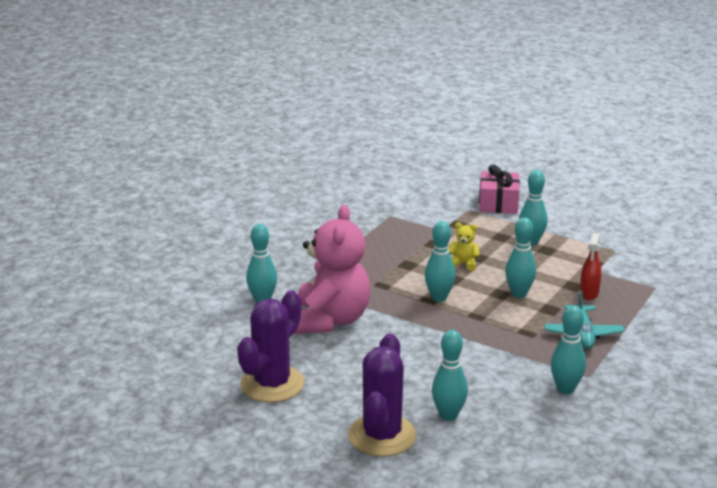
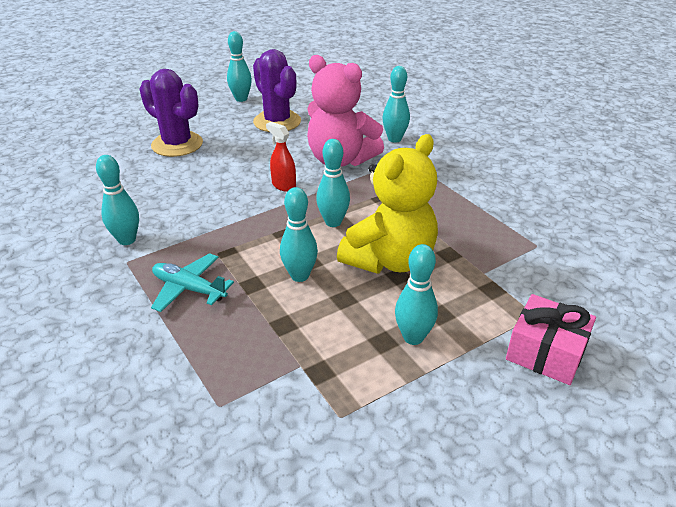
camera: 115 degrees right, 10 degrees up
(448, 415) = (165, 174): turquoise bowling pin -> turquoise bowling pin (241, 99)
(463, 264) = (390, 260): yellow teddy bear -> yellow teddy bear, size x2.49
(589, 293) = (256, 331): red spray bottle -> red spray bottle (283, 185)

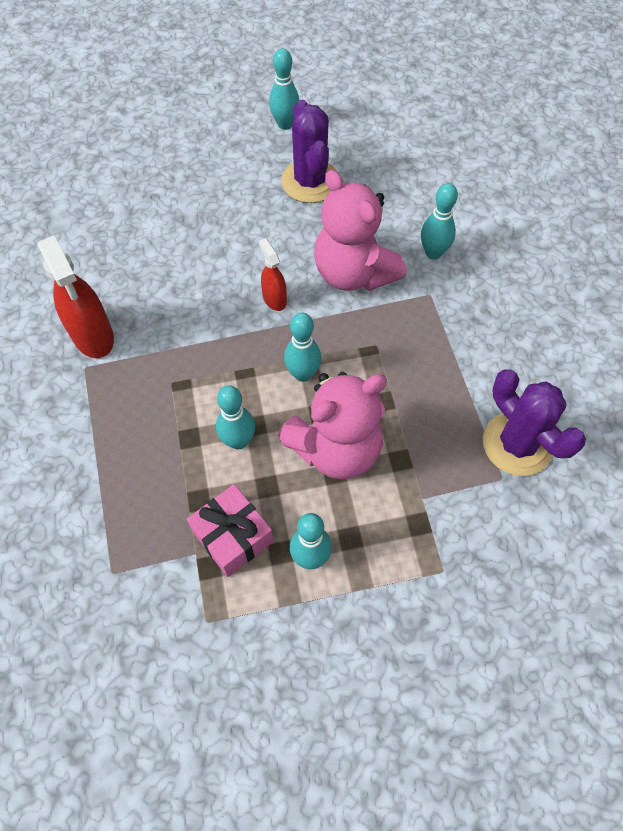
camera: 20 degrees right, 25 degrees up
(127, 240) = (93, 336): turquoise bowling pin -> red spray bottle
(177, 144) = (186, 194): purple cactus -> purple cactus (517, 444)
(189, 289) = (130, 424): turquoise plane -> none
(390, 260) = (336, 448): yellow teddy bear -> pink teddy bear
(545, 352) = (426, 620): pink gift -> pink gift (232, 536)

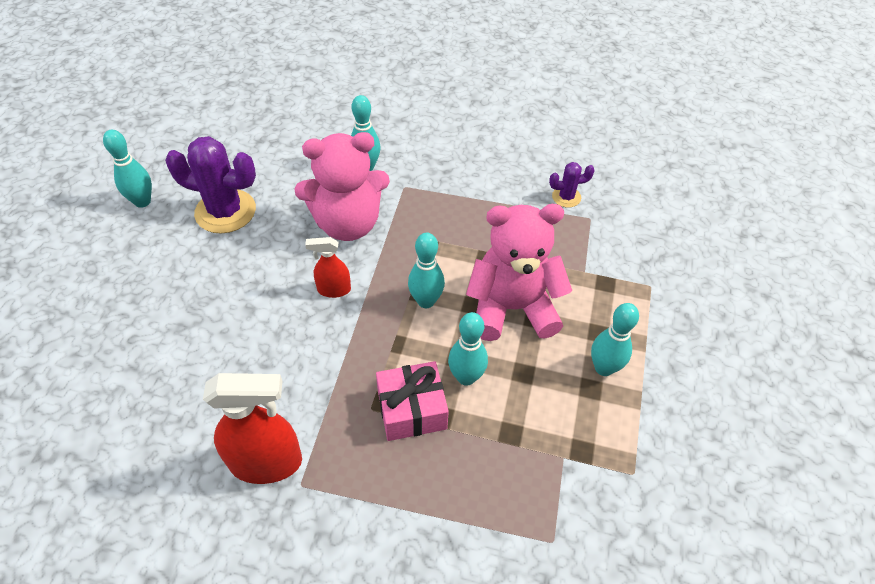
camera: 65 degrees left, 10 degrees down
(232, 536) = (559, 419): pink gift -> pink gift (412, 410)
(336, 448) = (512, 308): pink teddy bear -> pink teddy bear turned 90 degrees counterclockwise
(517, 444) = (566, 197): purple cactus -> purple cactus, size x0.50

